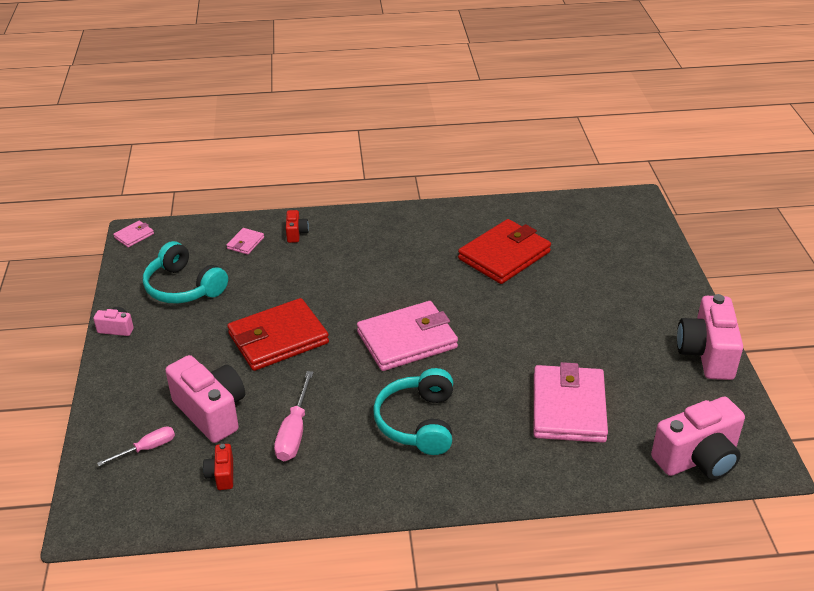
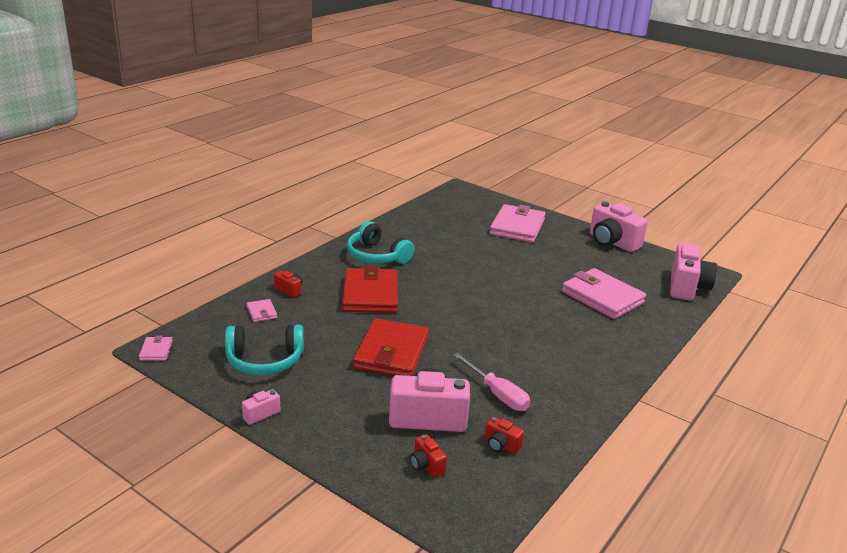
camera: 50 degrees left, 10 degrees down
(147, 448) = (426, 465): pink screwdriver -> red camera
(407, 340) = (469, 311): pink wallet -> pink wallet (517, 227)
(418, 422) = (550, 347): turquoise headphones -> turquoise headphones (377, 256)
(504, 255) = (441, 244): red wallet -> red wallet (370, 295)

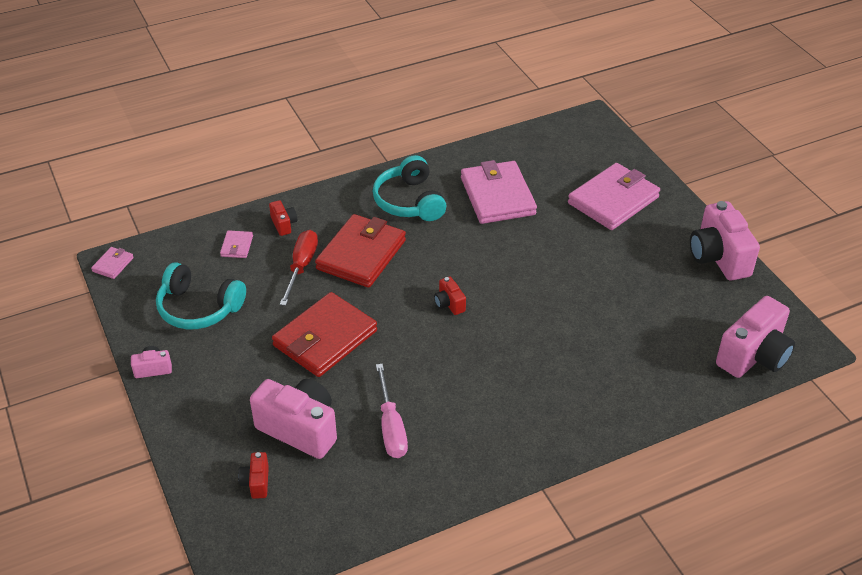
camera: 30 degrees right, 15 degrees up
(329, 313) = (301, 266): none -> red screwdriver
(501, 445) = (344, 488): red camera -> red camera (449, 304)
(602, 297) = (626, 338): pink wallet -> pink wallet (497, 196)

